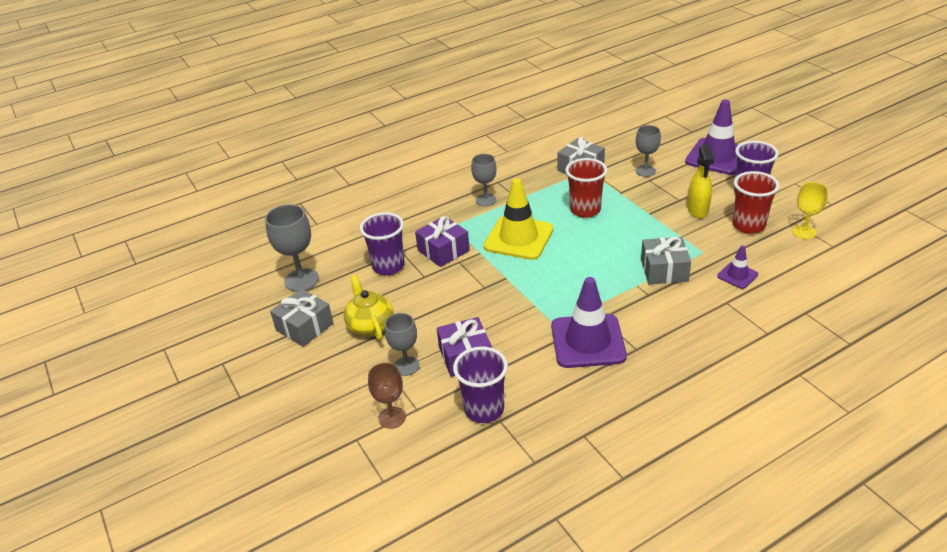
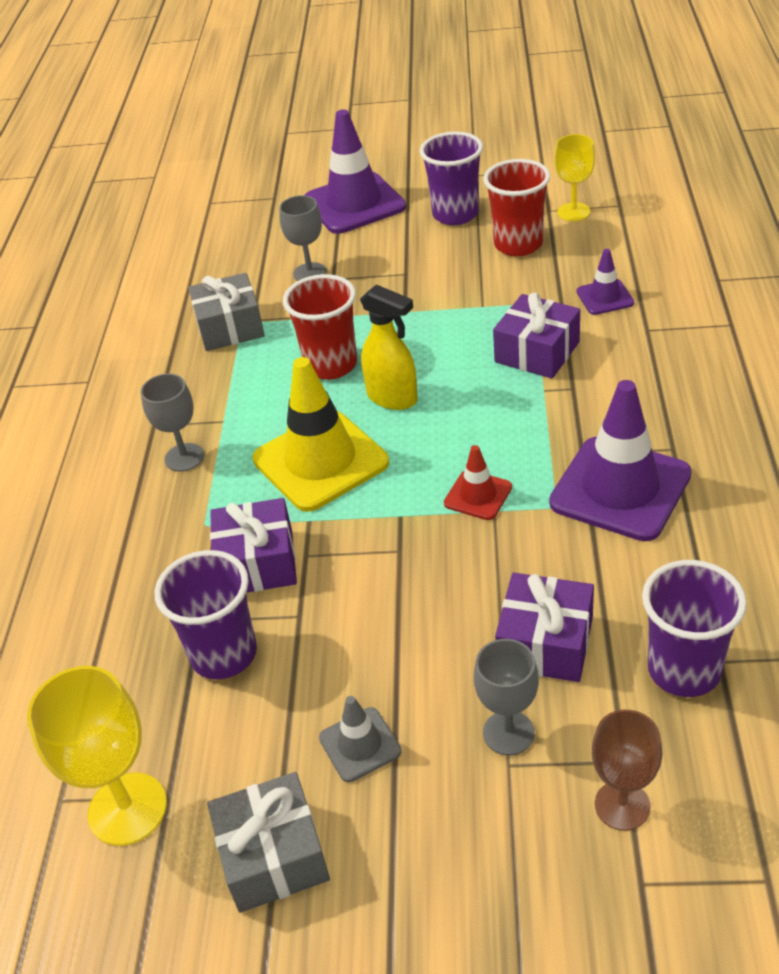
camera: 55 degrees left, 5 degrees up
(301, 280) = (127, 809): grey goblet -> yellow goblet
(370, 325) = (360, 744): yellow teapot -> grey traffic cone
(540, 295) = (478, 495): none -> red traffic cone
(664, 270) = (537, 352): grey gift -> purple gift
(697, 210) = (444, 268): yellow spray bottle -> yellow spray bottle (393, 398)

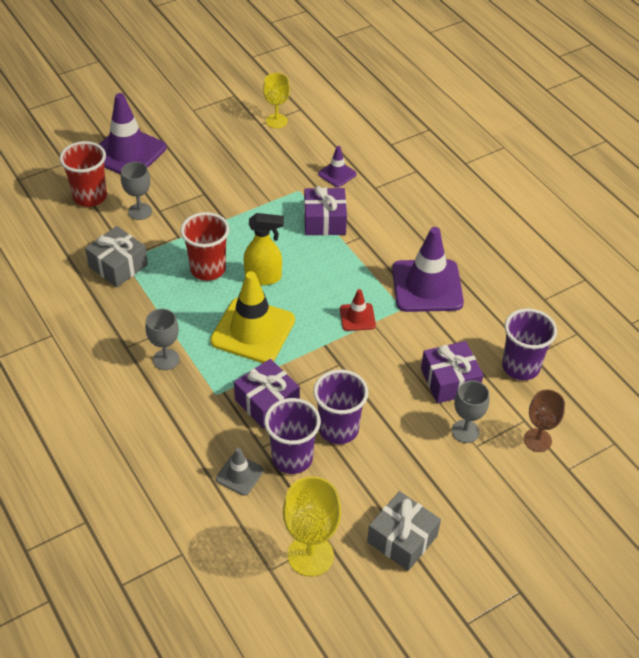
camera: 40 degrees left, 5 degrees up
(360, 744) = (400, 469): grey traffic cone -> grey traffic cone (239, 475)
(455, 214) = (203, 142): purple cup -> purple cup (338, 429)
(518, 244) = (260, 153): red cup -> red cup (90, 197)

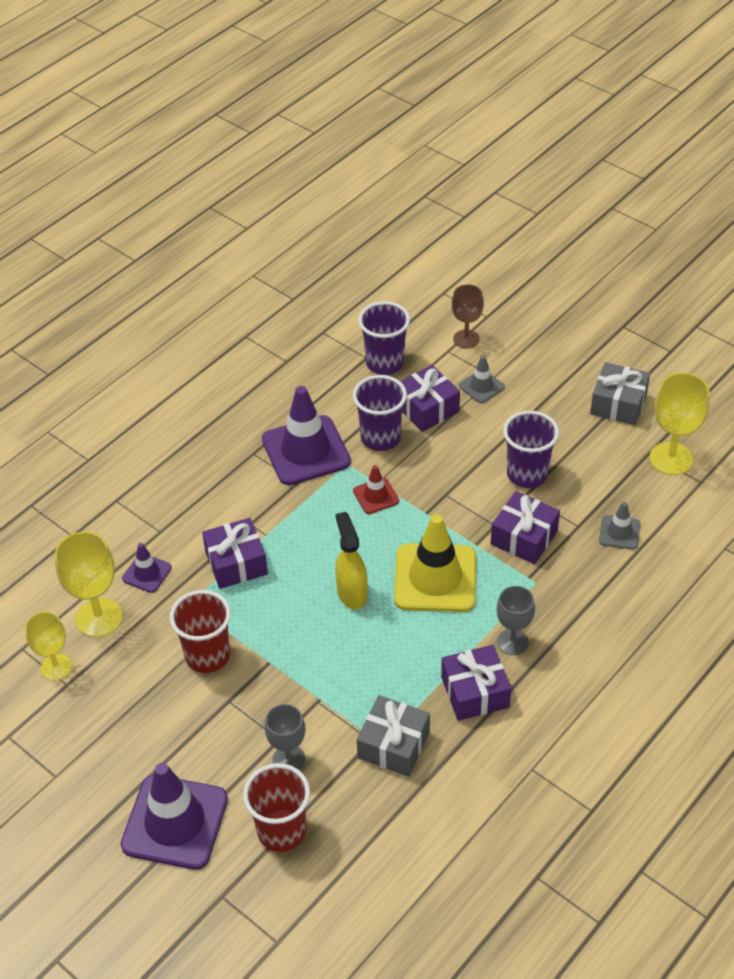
camera: 105 degrees left, 0 degrees up
(134, 322) = (475, 692): none -> purple gift
(208, 269) = (361, 650): red cup -> red cup (207, 656)
(292, 458) = (579, 499): purple cup -> purple cup (380, 438)
(308, 145) = (99, 617): none -> yellow goblet
(465, 431) = (481, 386): grey goblet -> grey traffic cone

